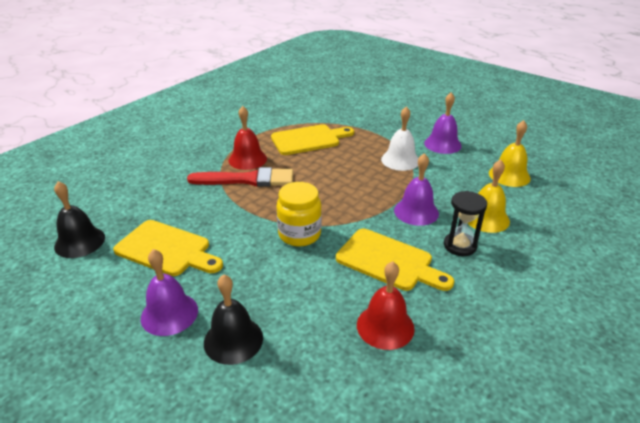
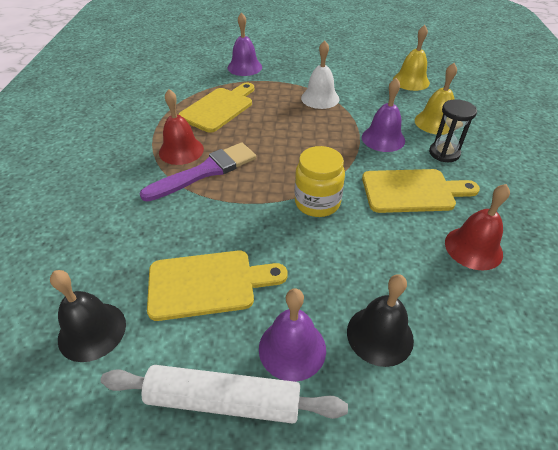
camera: 35 degrees left, 10 degrees up
(99, 317) = (224, 401): none -> white rolling pin
(247, 179) = (205, 171): red brush -> purple brush
(442, 144) = (336, 72): purple bell -> purple bell (244, 67)

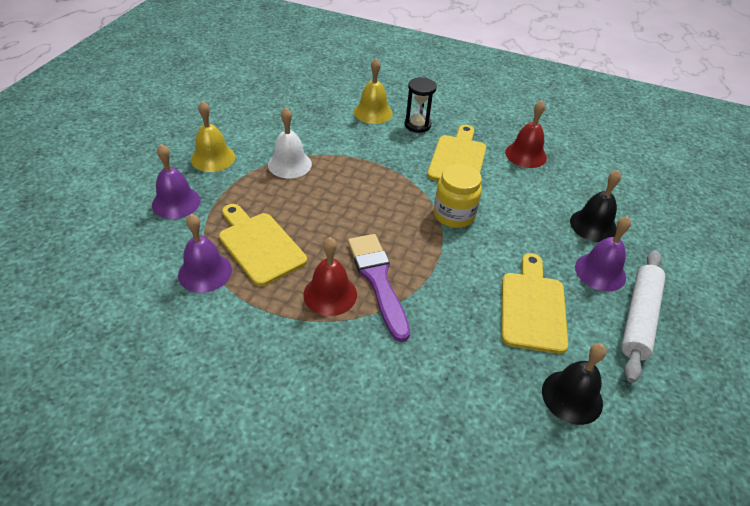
camera: 75 degrees left, 0 degrees up
(383, 138) = (381, 148): purple bell -> purple bell (205, 272)
(411, 81) = (297, 99): yellow bell -> yellow bell (213, 158)

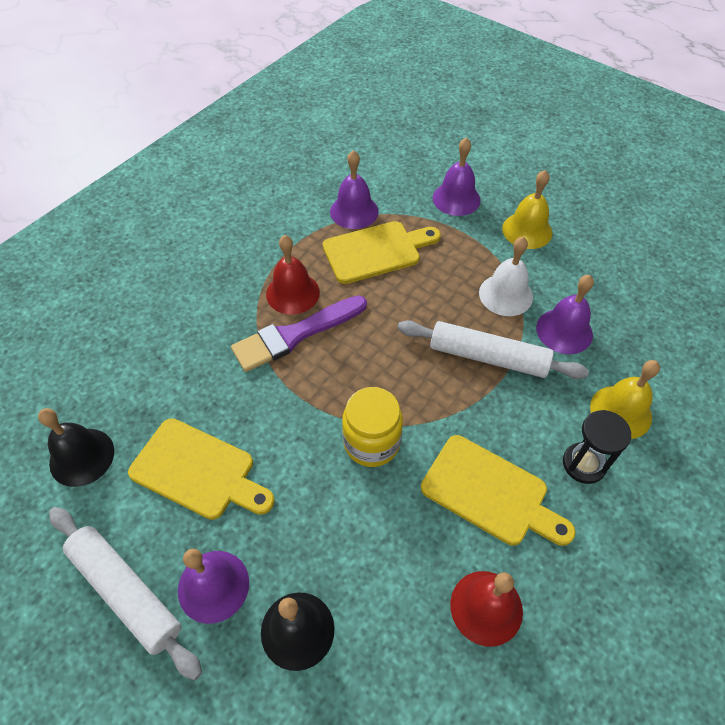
camera: 110 degrees right, 10 degrees up
(316, 135) = (564, 331): none -> purple bell
(354, 168) = (488, 357): none -> white rolling pin
(378, 280) = (295, 335): purple brush -> purple brush turned 150 degrees clockwise

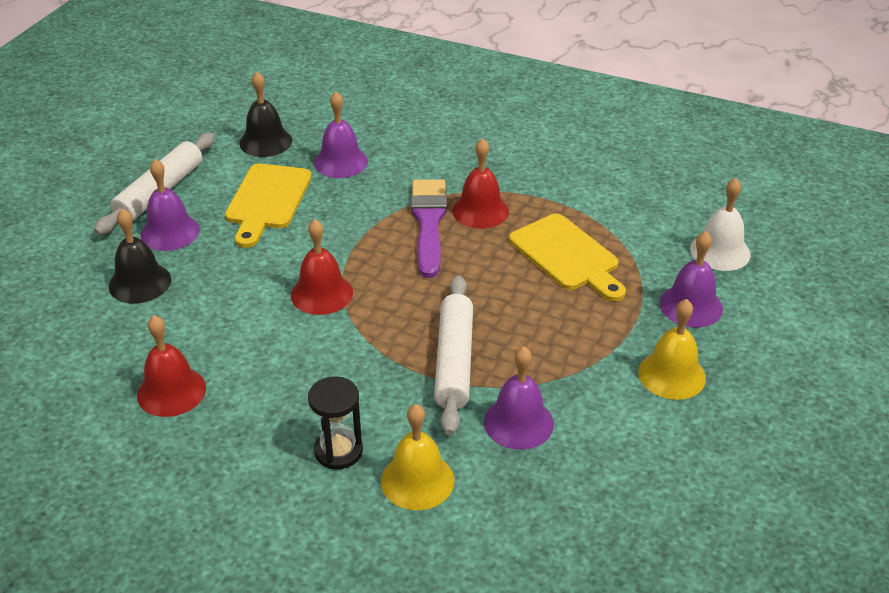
camera: 75 degrees right, 15 degrees down
(295, 335) = (428, 223): purple brush -> purple brush turned 45 degrees clockwise
(354, 211) = (619, 229): purple bell -> purple bell (341, 162)
(371, 443) = (321, 293): yellow jar -> red bell
(490, 492) = (287, 381): yellow cutting board -> none
(505, 294) = (552, 366): white bell -> white bell (720, 251)

